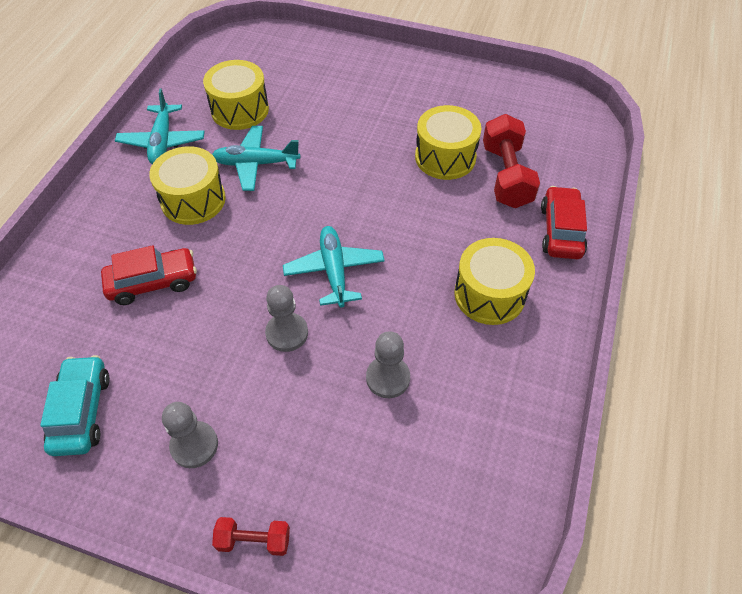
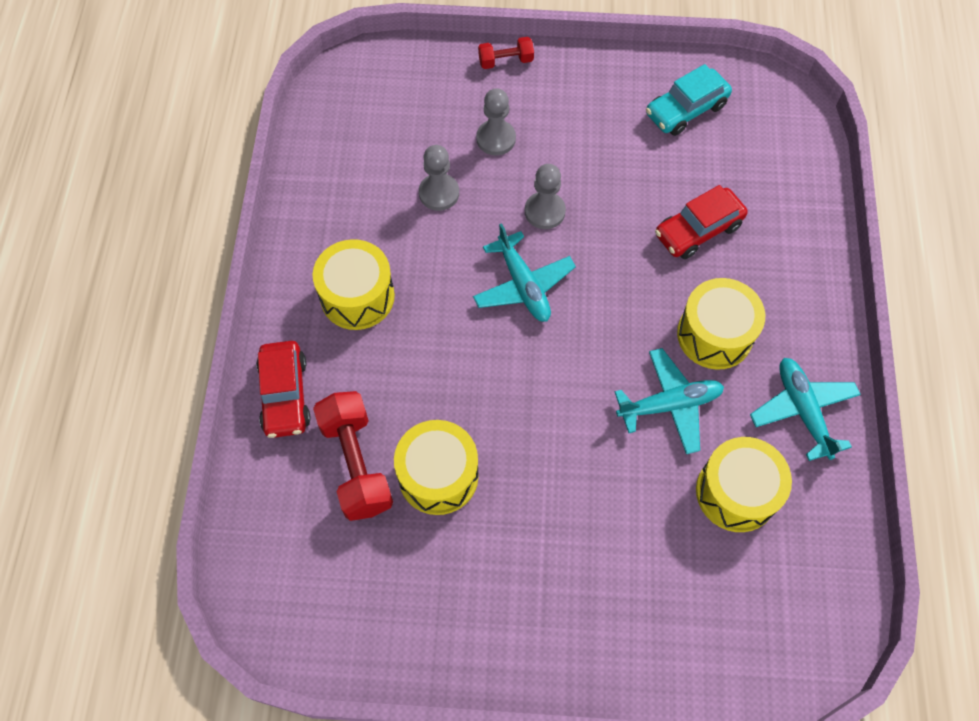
camera: 165 degrees right, 10 degrees up
(81, 411) = (686, 110): turquoise car -> turquoise car turned 75 degrees clockwise
(194, 445) = (580, 107): grey pawn -> grey pawn (496, 139)

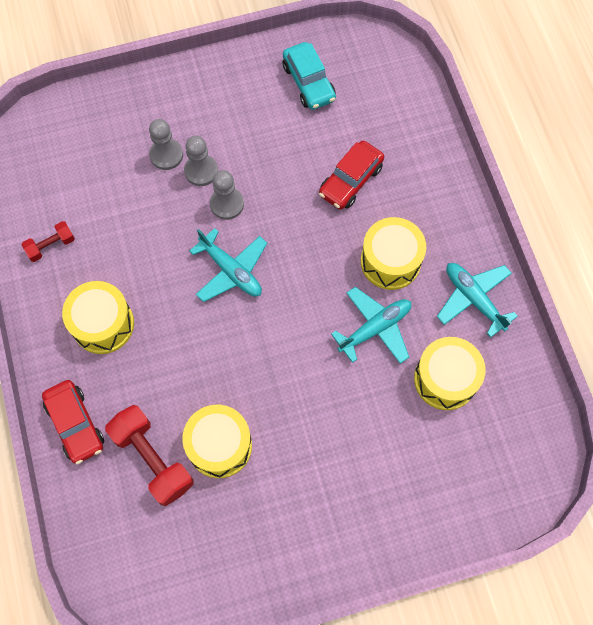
camera: 20 degrees left, 5 degrees up
(439, 193) = (137, 216): grey pawn -> grey pawn (201, 171)
(505, 61) = (150, 85): red dumbbell -> red dumbbell (51, 246)
(686, 110) = (309, 82): turquoise car -> turquoise car turned 60 degrees counterclockwise

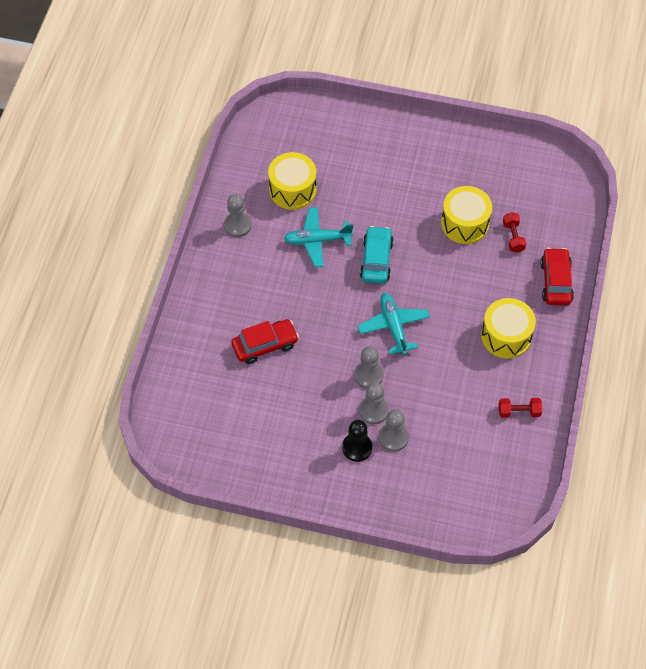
camera: 150 degrees left, 10 degrees down
(153, 459) = (513, 237): red dumbbell -> red dumbbell, size x0.54
(196, 128) = (357, 448): none -> black pawn
(309, 82) = (244, 439): turquoise car -> turquoise car (376, 260)
(390, 261) = (276, 276): yellow drum -> none
(474, 299) = (237, 225): turquoise plane -> grey pawn

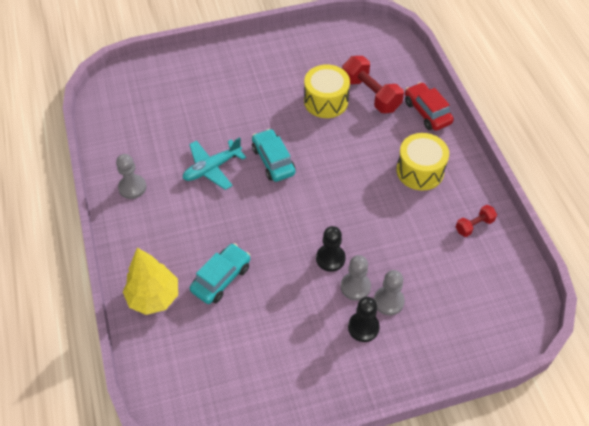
camera: 30 degrees left, 5 degrees down
(201, 333) = (154, 297): none -> yellow tree
(265, 345) = (221, 278): red car -> turquoise car
(292, 190) = (164, 137): yellow drum -> none
(368, 375) = (330, 258): grey pawn -> black pawn
(393, 326) = (324, 207): turquoise plane -> none
(513, 237) = (370, 94): red dumbbell -> red dumbbell, size x1.86

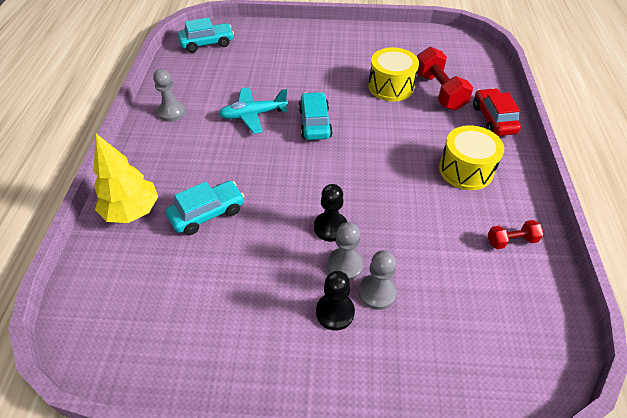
camera: 20 degrees right, 5 degrees down
(123, 97) = (207, 43): none -> turquoise car

